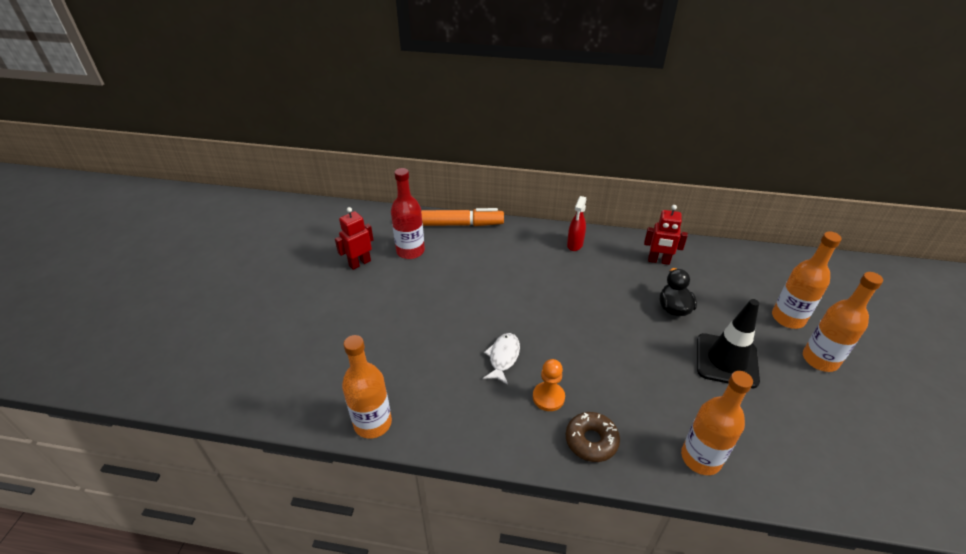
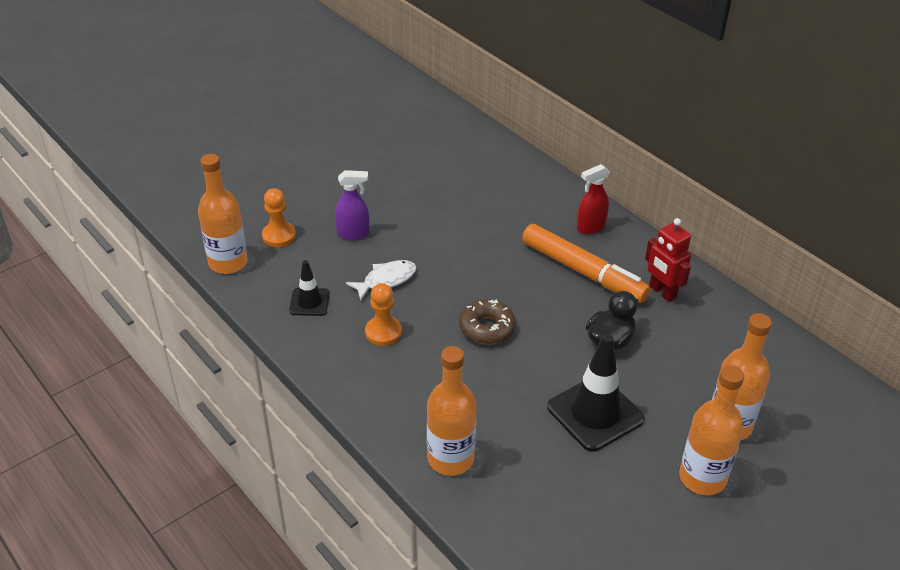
camera: 40 degrees right, 0 degrees up
(359, 263) = (362, 135): red robot -> none
(387, 374) = (279, 236): none -> orange pawn
(410, 251) = (419, 148): red bottle -> none
(440, 338) = (353, 233): none -> purple spray bottle
(454, 224) = (491, 144): orange marker -> orange marker (583, 271)
(472, 411) = (309, 302): none -> black traffic cone
(591, 441) = (375, 384): brown donut -> brown donut (487, 328)

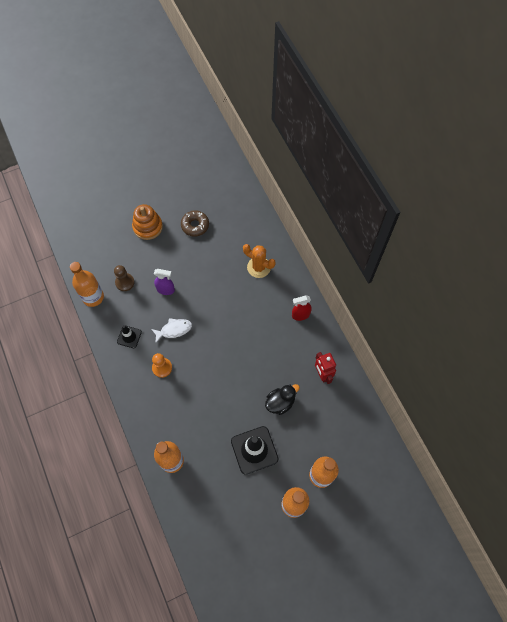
camera: 15 degrees right, 25 degrees up
(279, 236) = (125, 282): orange pawn -> brown pawn
(296, 166) = (148, 227): none -> orange stacking toy
(487, 328) = (217, 378): brown donut -> brown donut (195, 225)
(497, 184) = (258, 267): none -> orange cactus
(583, 271) = (284, 348): orange marker -> none

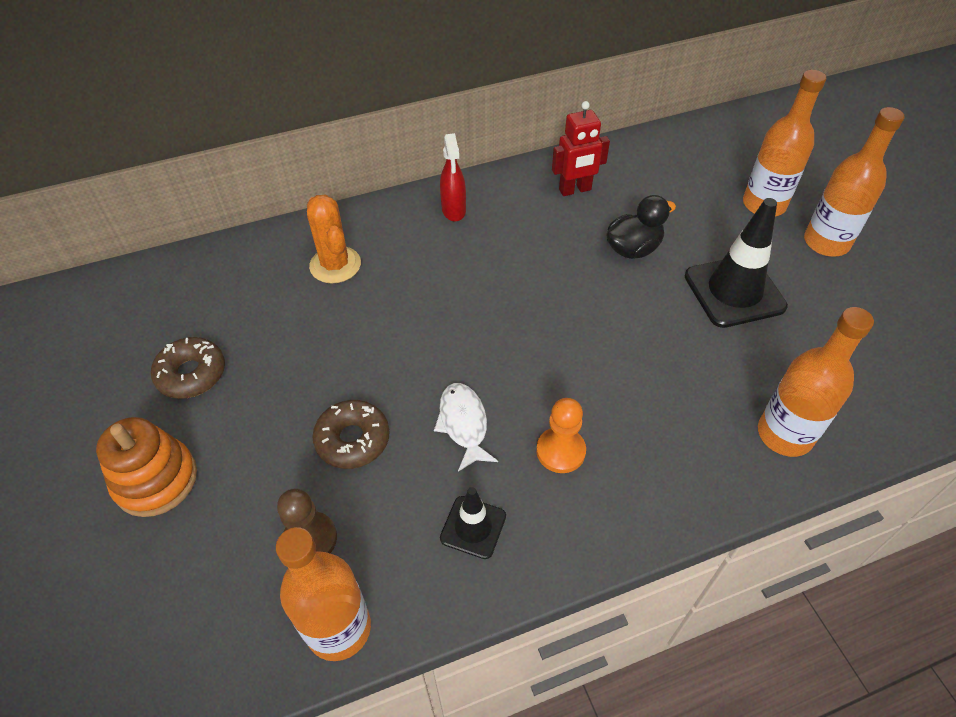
camera: 85 degrees left, 15 degrees down
(166, 290) = (353, 440): purple spray bottle -> brown donut
(258, 267) = (335, 265): orange cactus -> orange cactus turned 60 degrees counterclockwise
(280, 402) = (633, 249): black duck -> black duck turned 90 degrees clockwise

